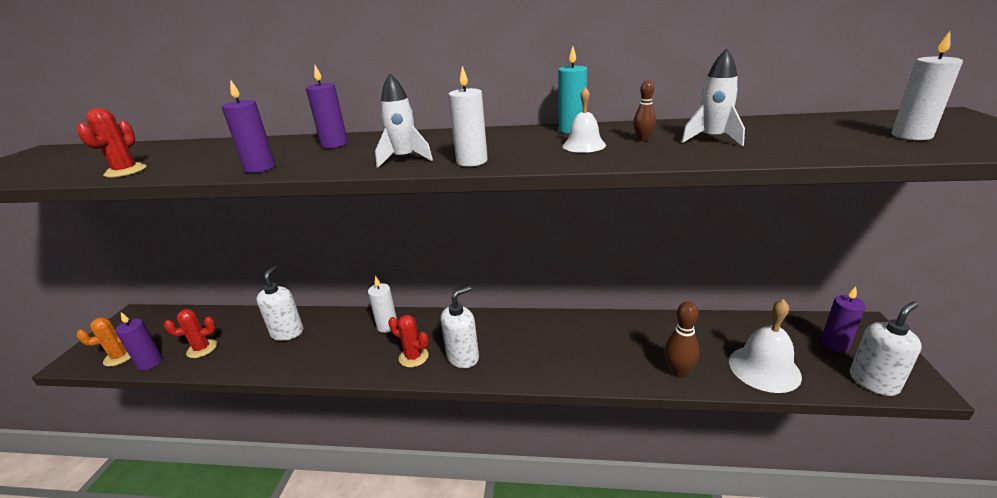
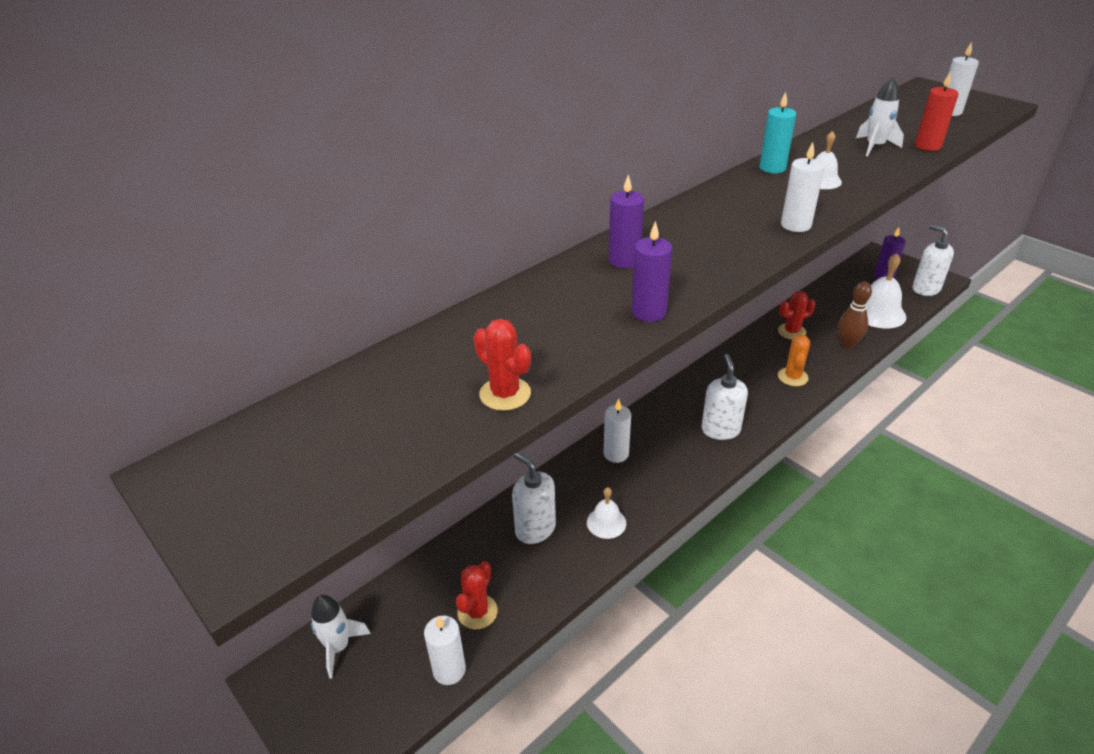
camera: 50 degrees left, 10 degrees up
(120, 357) = (392, 703): orange cactus -> orange cactus (792, 377)
(150, 363) = (449, 670): purple candle -> white candle
(312, 356) = (606, 522): none -> white bell
(404, 159) = (740, 245): white rocket -> white rocket (338, 647)
(413, 357) = (687, 457): red cactus -> red cactus (791, 332)
(643, 139) = (839, 161): brown bowling pin -> none
(780, 151) = (927, 146): none -> red candle
(873, 382) = (925, 289): white soap dispenser -> white soap dispenser turned 45 degrees counterclockwise

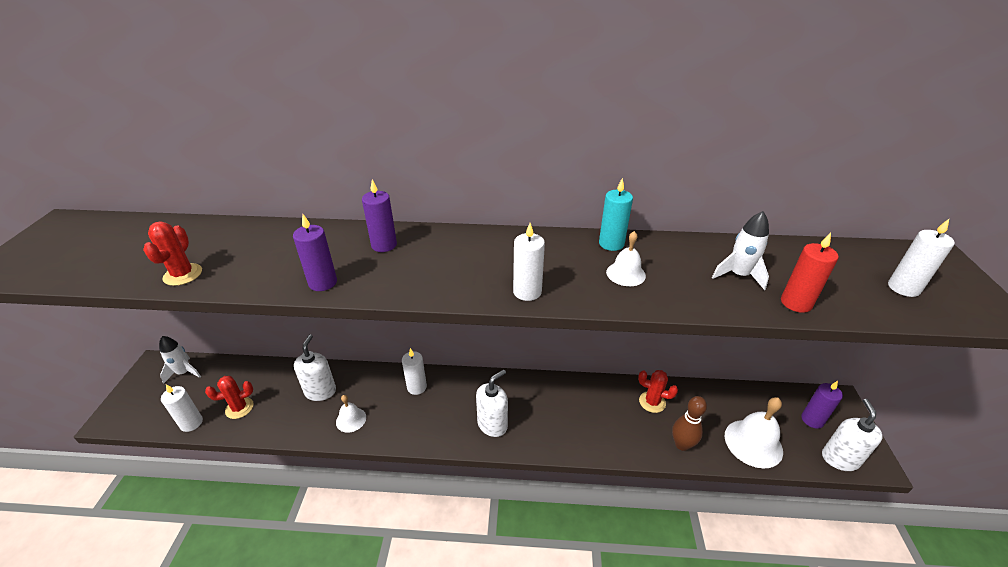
camera: 45 degrees right, 0 degrees up
(792, 377) = (597, 432): orange cactus -> none

